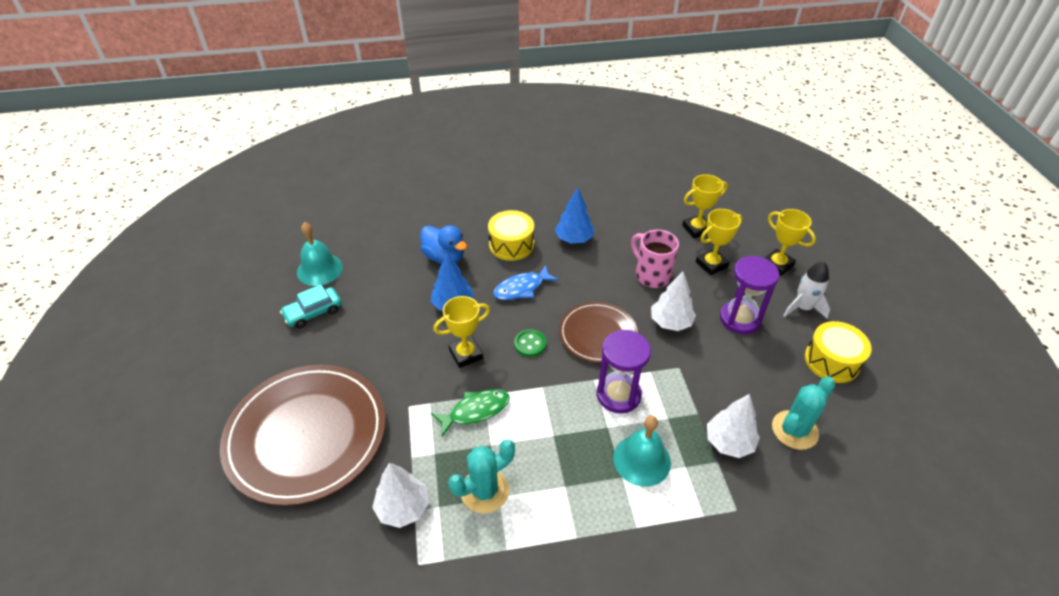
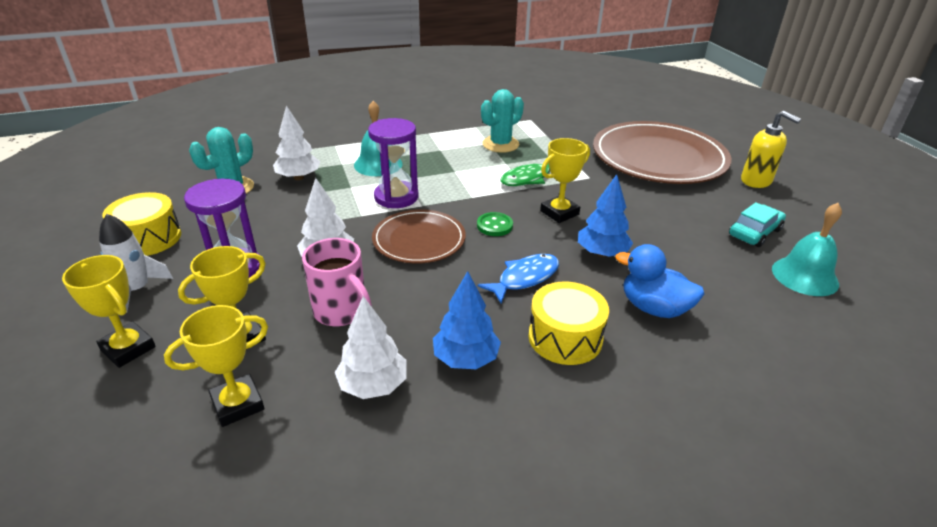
camera: 170 degrees right, 10 degrees down
(239, 379) = (756, 181): none -> yellow soap dispenser
(403, 508) = (555, 135): white tree -> white tree (373, 385)

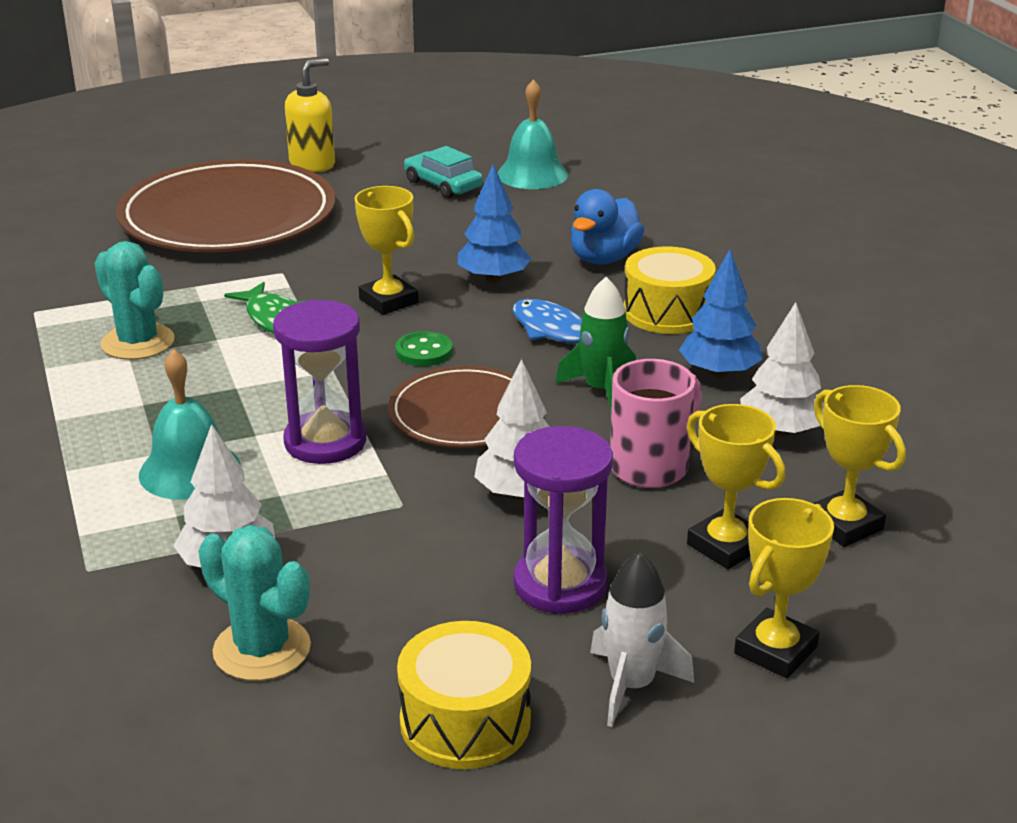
camera: 90 degrees left, 5 degrees down
(443, 295) = (601, 390): none -> green rocket

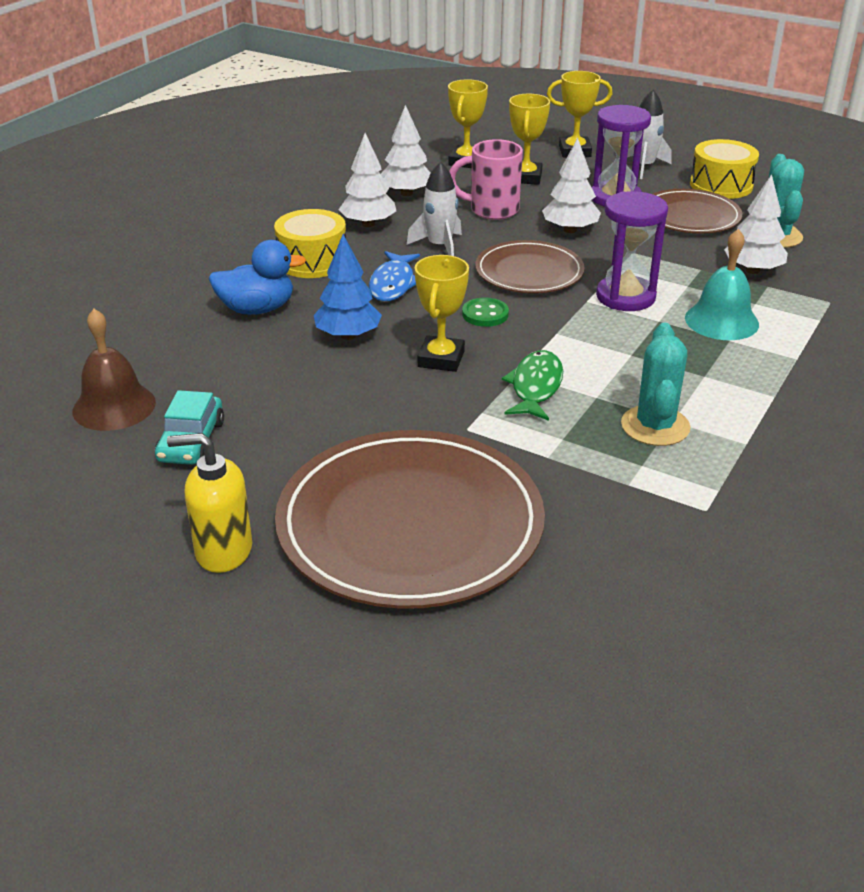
camera: 130 degrees left, 5 degrees up
(419, 614) = (690, 216): none -> brown plate
(532, 174) = (114, 406): turquoise bell -> brown bell
(601, 390) = (440, 246): green rocket -> white rocket
(719, 372) = (368, 224): blue tree -> white tree

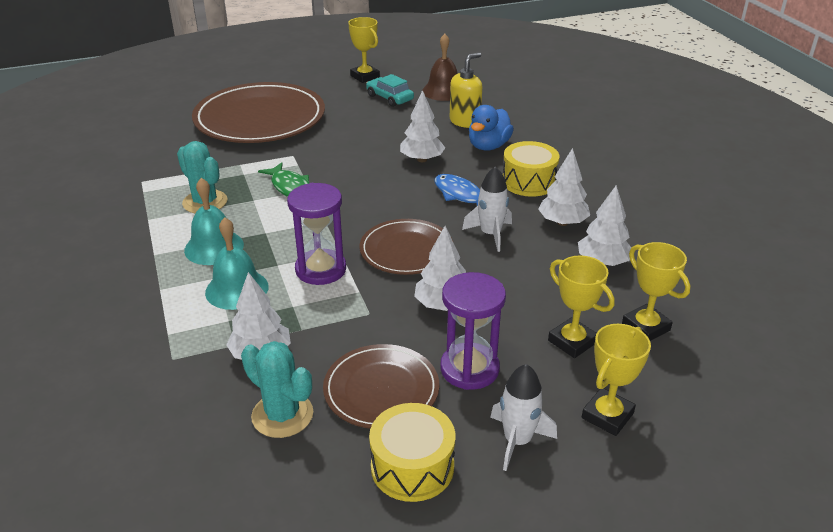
camera: 130 degrees right, 0 degrees up
(223, 551) = (311, 84): yellow soap dispenser -> yellow soap dispenser (465, 121)
(348, 335) = (422, 159): blue tree -> white tree
(441, 359) = (358, 174): yellow trophy -> yellow trophy (365, 77)
(485, 314) = (380, 208): green button -> none
(492, 210) = (523, 286): pink mug -> none
(702, 368) = (214, 247): none -> turquoise bell

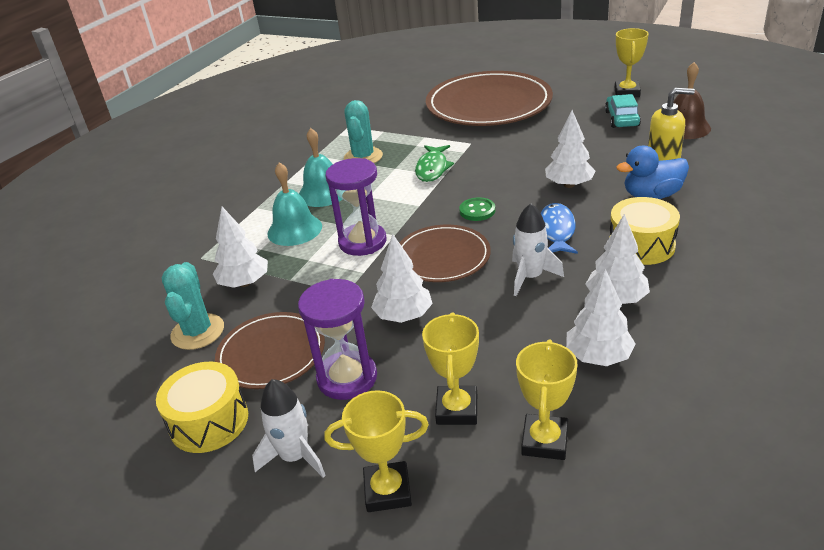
camera: 50 degrees right, 0 degrees up
(381, 205) = (477, 211): none -> green button

